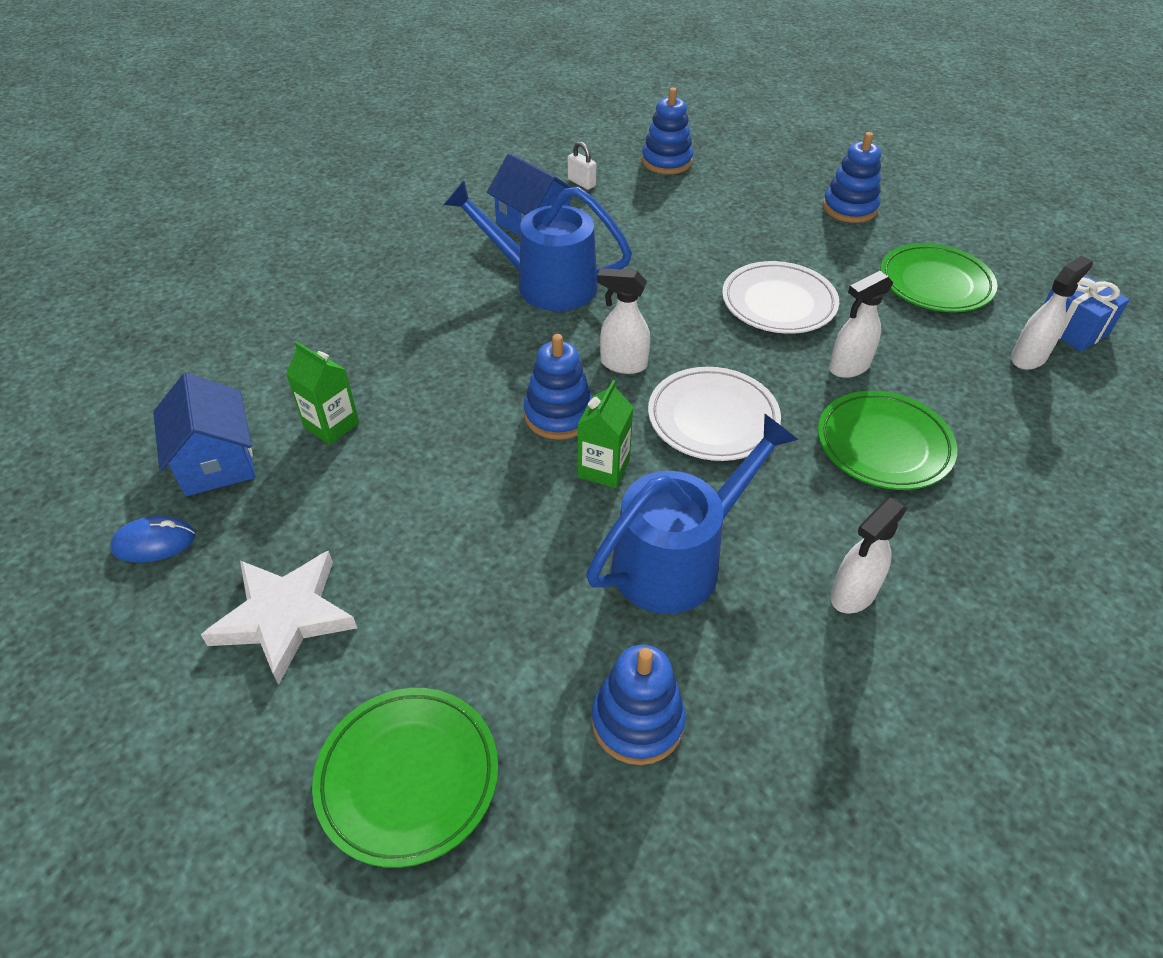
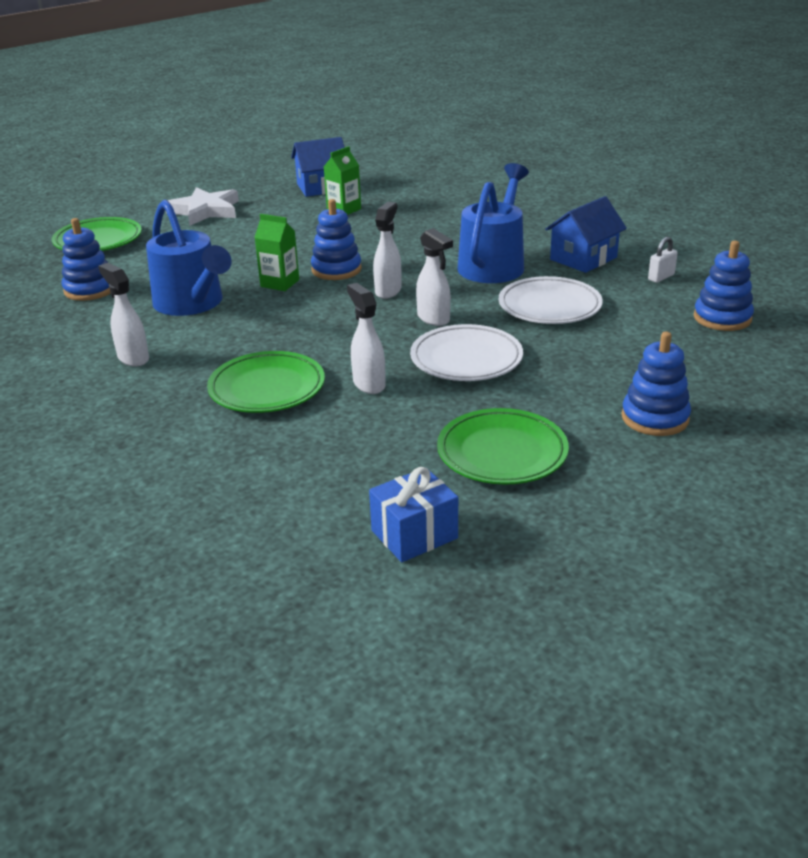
camera: 95 degrees right, 15 degrees down
(154, 542) = (267, 182): blue mouse -> none
(712, 419) = (318, 321): white plate -> white plate (549, 306)
(1028, 358) = (366, 490): white spray bottle -> white spray bottle (434, 319)

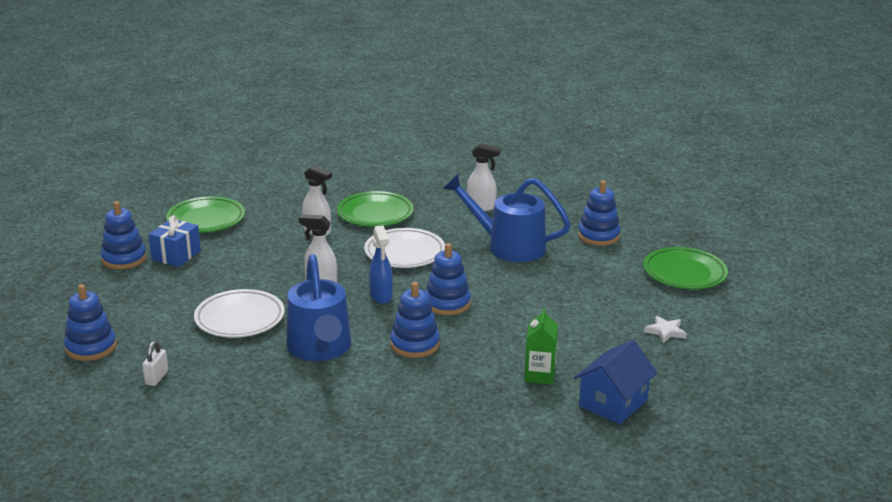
camera: 145 degrees right, 5 degrees down
(205, 211) = (665, 331): white star -> white star, size x0.51
(280, 283) = (473, 279): green carton -> none
(388, 291) = (381, 296): white spray bottle -> blue spray bottle
(409, 248) = (415, 344): none -> blue stacking toy
(414, 534) = (224, 181): blue gift -> blue gift (176, 255)
(466, 359) = (270, 262): white plate -> white plate (404, 253)
(583, 258) = (241, 380): blue house -> none

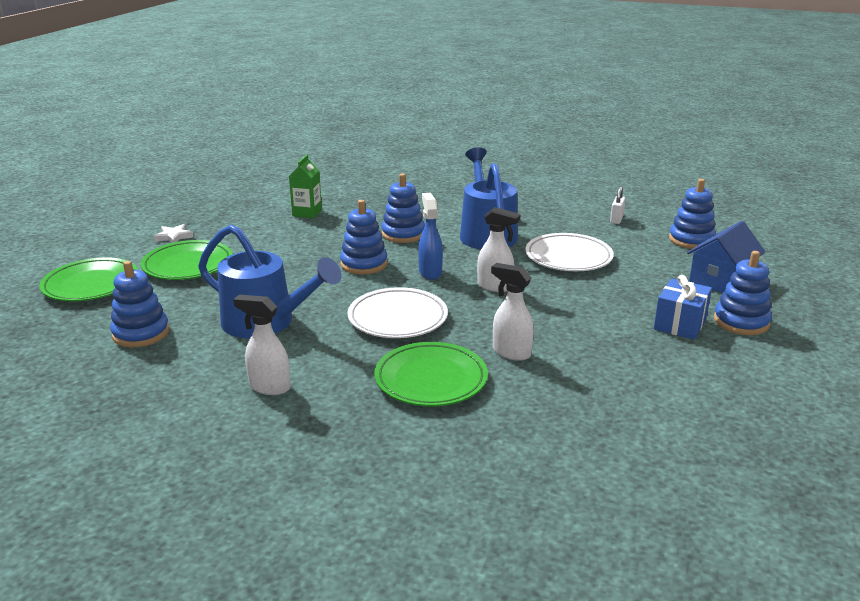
camera: 175 degrees left, 0 degrees up
(206, 219) = (677, 378): green plate -> green plate (188, 265)
(613, 403) = (263, 197): blue house -> blue house (720, 280)

